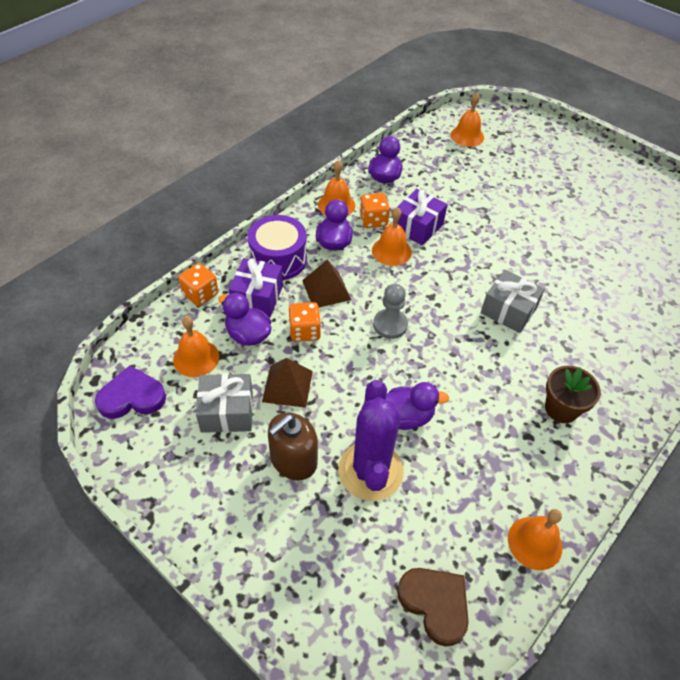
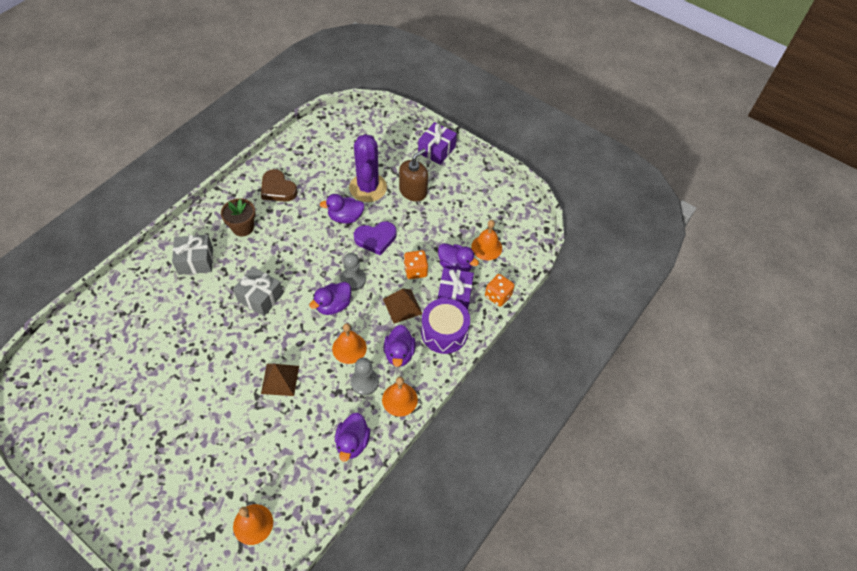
camera: 175 degrees right, 5 degrees up
(132, 397) = (519, 220): purple heart -> purple heart (376, 239)
(227, 412) = (457, 215): grey gift -> grey gift (195, 261)
(287, 386) = (422, 232): brown pyramid -> brown pyramid (280, 379)
(373, 220) = (365, 382): orange dice -> grey pawn
(413, 295) = (333, 305): none -> purple duck
(417, 227) = (324, 377): purple gift -> purple gift (436, 150)
(435, 604) = (336, 134): brown heart -> brown heart (278, 189)
(535, 543) = (280, 159): orange bell -> none

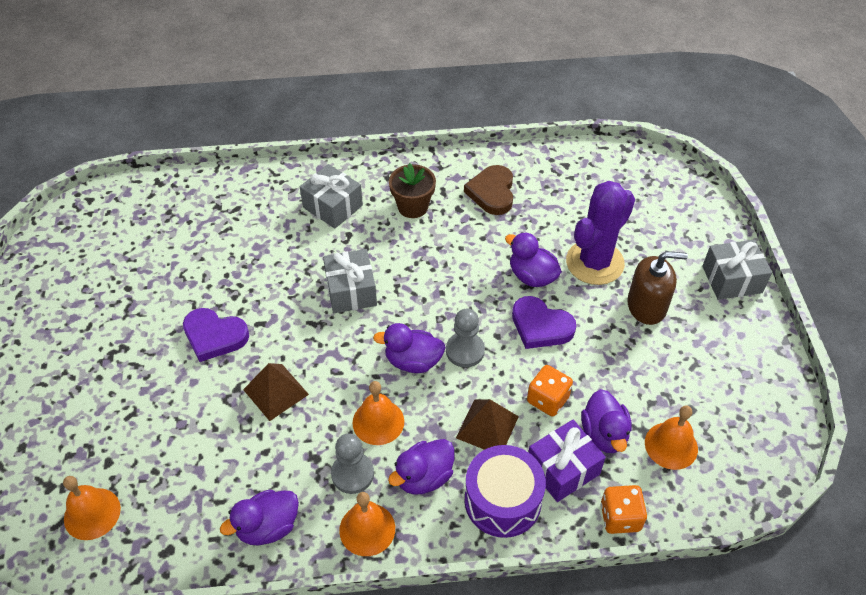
camera: 50 degrees right, 5 degrees down
(210, 382) = (214, 336): none -> purple heart
(436, 150) = (732, 279): purple gift -> grey gift

